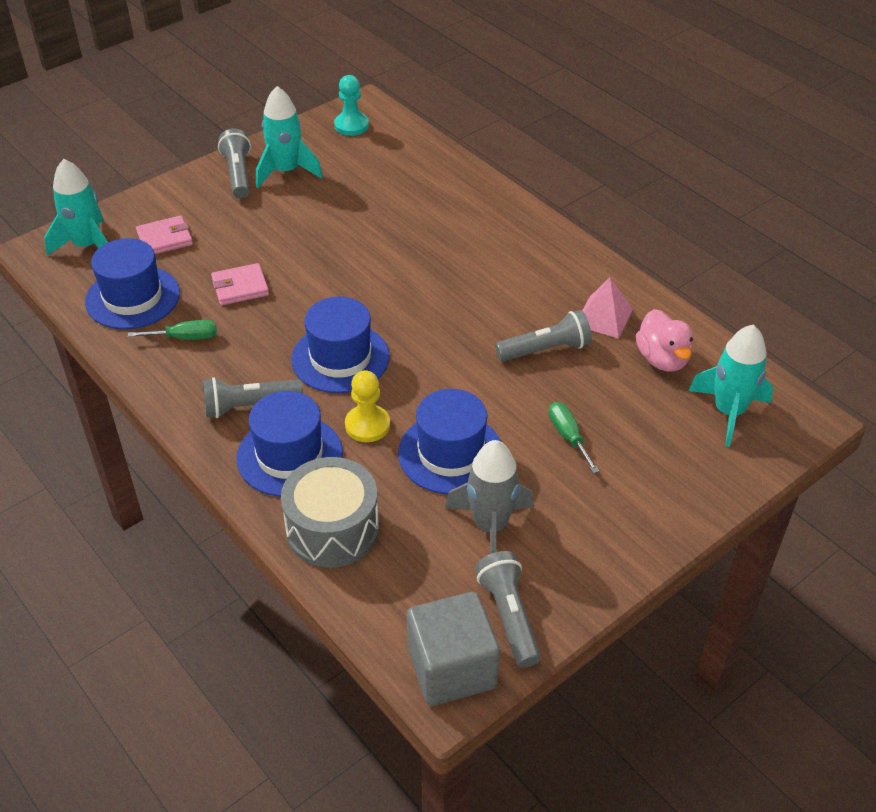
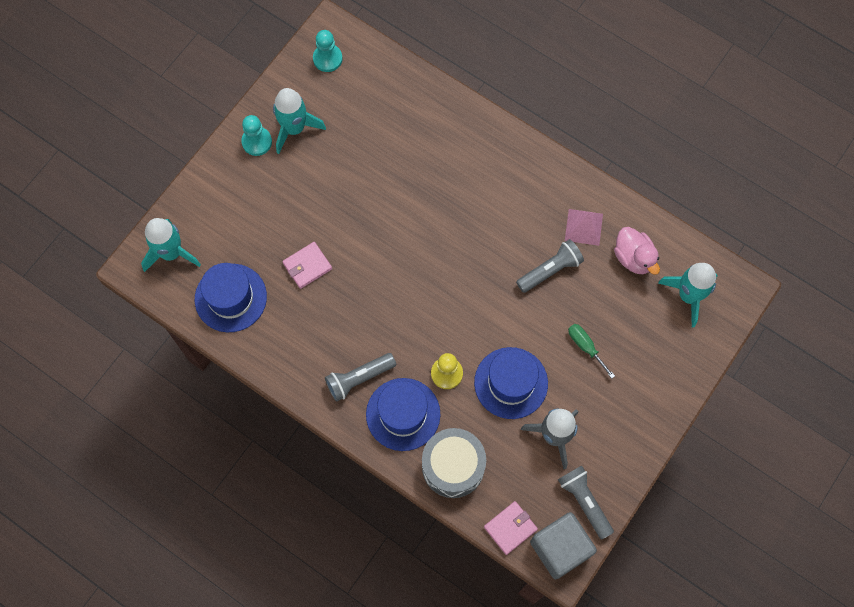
camera: 15 degrees left, 25 degrees up
(165, 239) = (228, 230): pink wallet -> pink wallet (510, 528)
(185, 338) = (287, 327): green screwdriver -> none
(238, 174) = (257, 142): grey flashlight -> turquoise pawn
(340, 358) = (407, 317): blue hat -> none

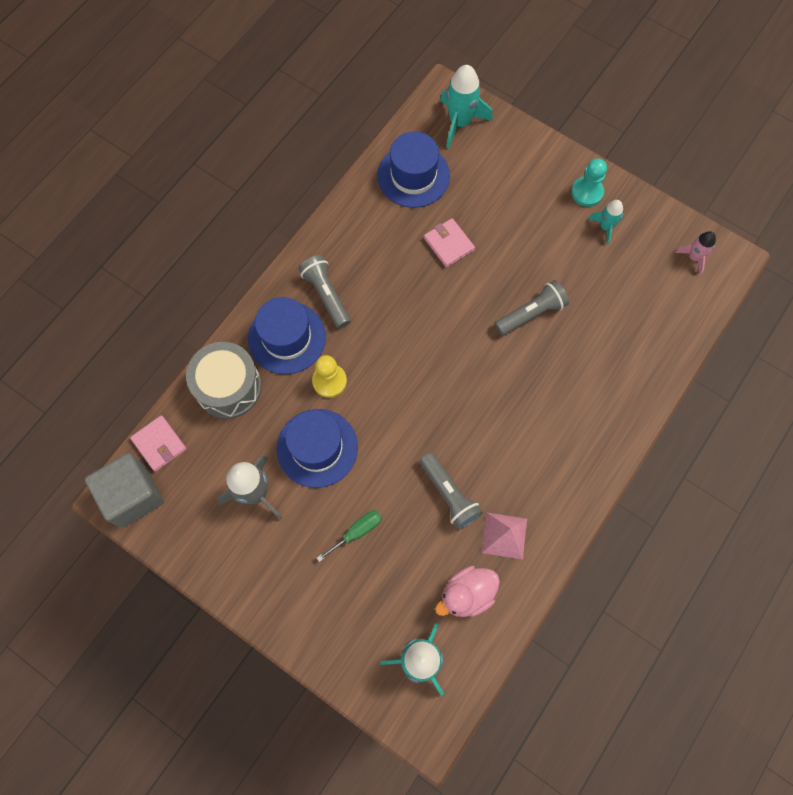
camera: 90 degrees right, 0 degrees up
(294, 128) = (605, 227): turquoise rocket -> turquoise rocket, size x0.57
(327, 58) = (694, 257): turquoise pawn -> pink rocket
(584, 502) = (180, 523): grey flashlight -> grey flashlight (531, 313)

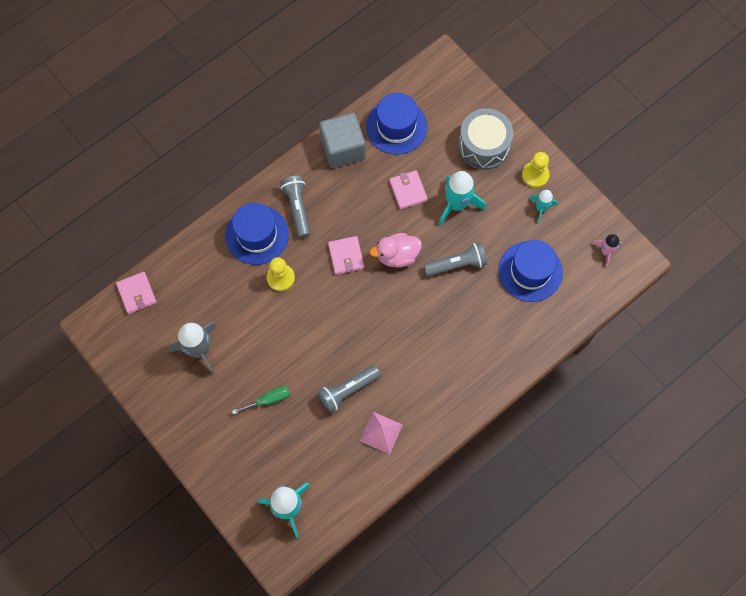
camera: 15 degrees right, 0 degrees up
(133, 495) = (107, 327): grey cube -> grey cube (343, 149)
(228, 387) = (201, 262): grey drum -> grey drum (483, 146)
(317, 448) = (256, 327): blue hat -> blue hat (530, 271)
(399, 336) = (346, 256): none -> pink wallet
(449, 494) = (348, 390): grey flashlight -> grey flashlight turned 75 degrees clockwise
(460, 122) = (448, 90): turquoise rocket -> turquoise rocket (457, 204)
(467, 594) = (339, 469): pink duck -> pink duck (397, 255)
(587, 192) = (535, 175): turquoise pawn -> yellow pawn

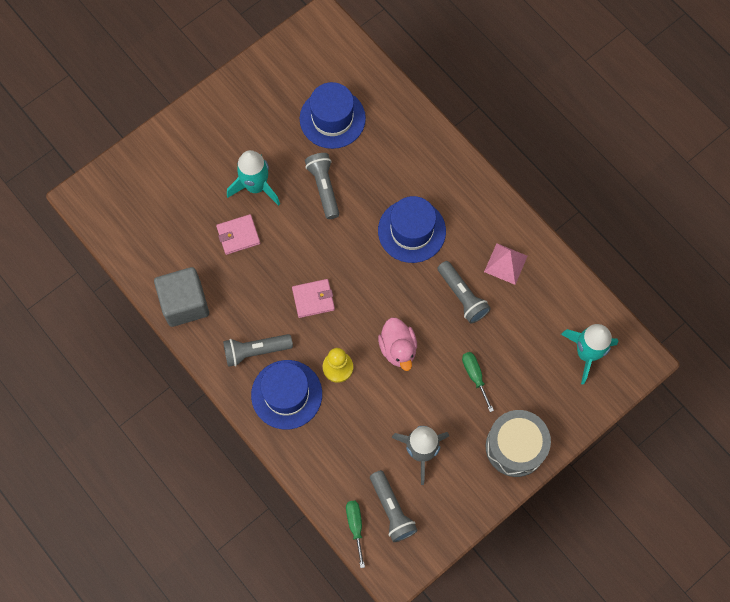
camera: 90 degrees left, 0 degrees up
(136, 293) = (355, 526): pink wallet -> green screwdriver
(149, 324) = (391, 509): none -> grey flashlight
(396, 126) = (160, 247): blue hat -> blue hat (411, 231)
(397, 255) = (313, 247): pink duck -> pink duck (398, 348)
(483, 146) = (188, 158): grey drum -> grey drum (515, 447)
(535, 175) = (225, 109): yellow pawn -> none
(541, 208) = (262, 105): turquoise rocket -> none
(606, 251) = (312, 48): pink rocket -> none

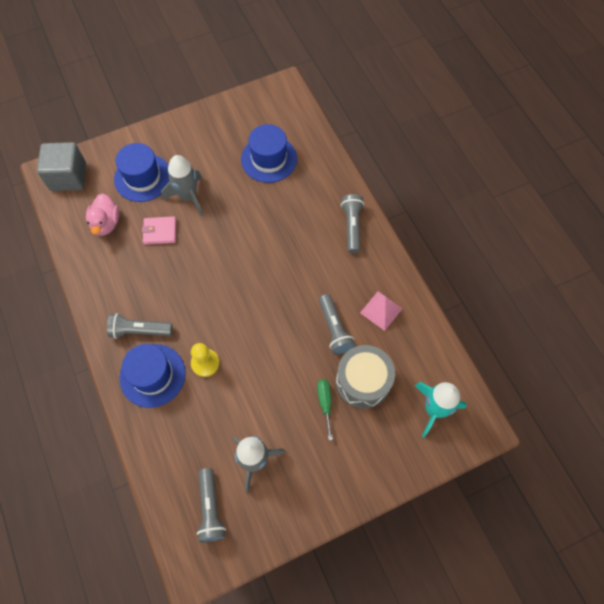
camera: 15 degrees right, 5 degrees down
(185, 303) = (95, 275): grey cube -> grey cube (68, 177)
(256, 186) = (188, 197): turquoise rocket -> grey rocket
(313, 299) = (204, 299): pink wallet -> none
(324, 188) = (244, 211): grey flashlight -> grey flashlight (352, 226)
(355, 526) = (172, 515): green screwdriver -> none
(398, 348) = (263, 360): pink duck -> pink duck (106, 223)
(411, 231) = (307, 263): blue hat -> blue hat (142, 177)
(515, 447) = (344, 480): grey drum -> grey drum (363, 381)

